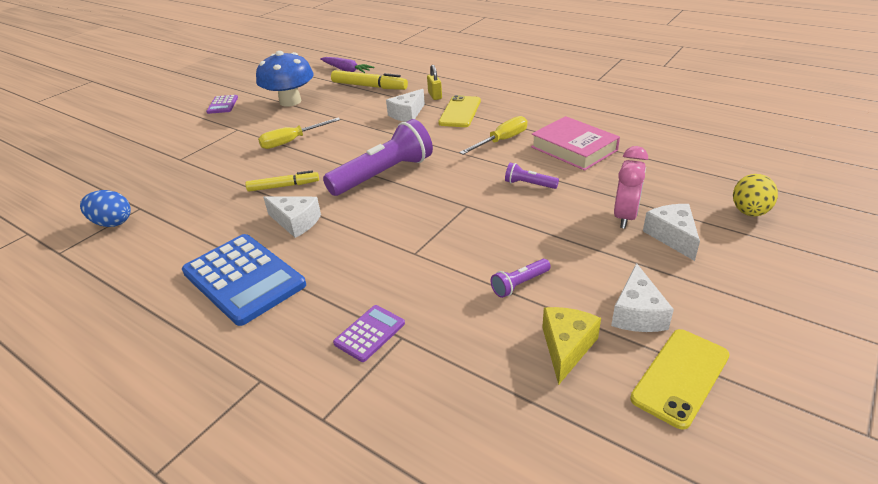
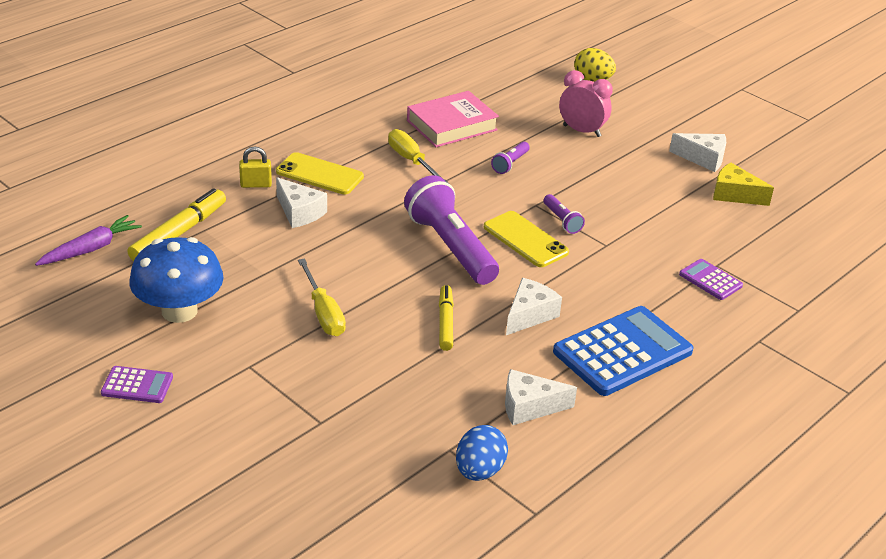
camera: 85 degrees left, 0 degrees up
(519, 284) = (661, 199): purple flashlight -> purple flashlight (562, 220)
(672, 236) = (615, 119): white cheese -> white cheese (529, 407)
(680, 377) = (764, 160): yellow phone -> yellow phone (525, 239)

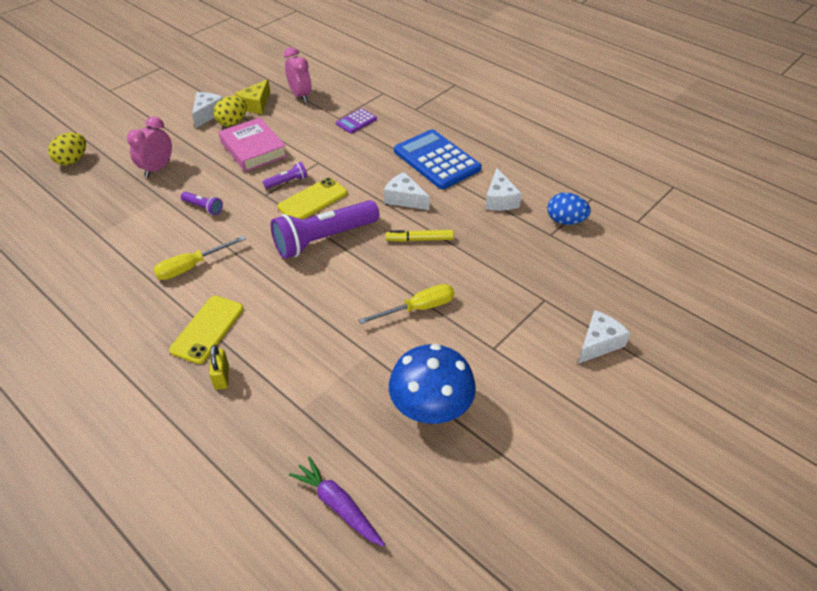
camera: 90 degrees left, 10 degrees up
(137, 385) = (536, 421): purple calculator -> none
(179, 233) = (308, 429): yellow marker -> none
(299, 212) = (273, 338): white cheese -> white cheese (598, 343)
(452, 125) = (133, 243): pink book -> pink book (253, 149)
(688, 177) = (233, 122): none -> yellow egg
(767, 231) = (300, 96): none -> pink clock

